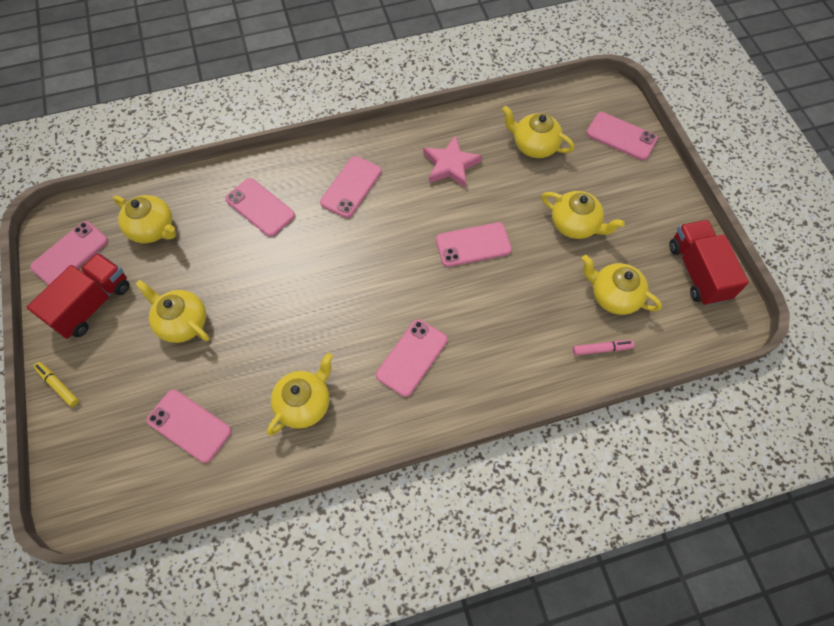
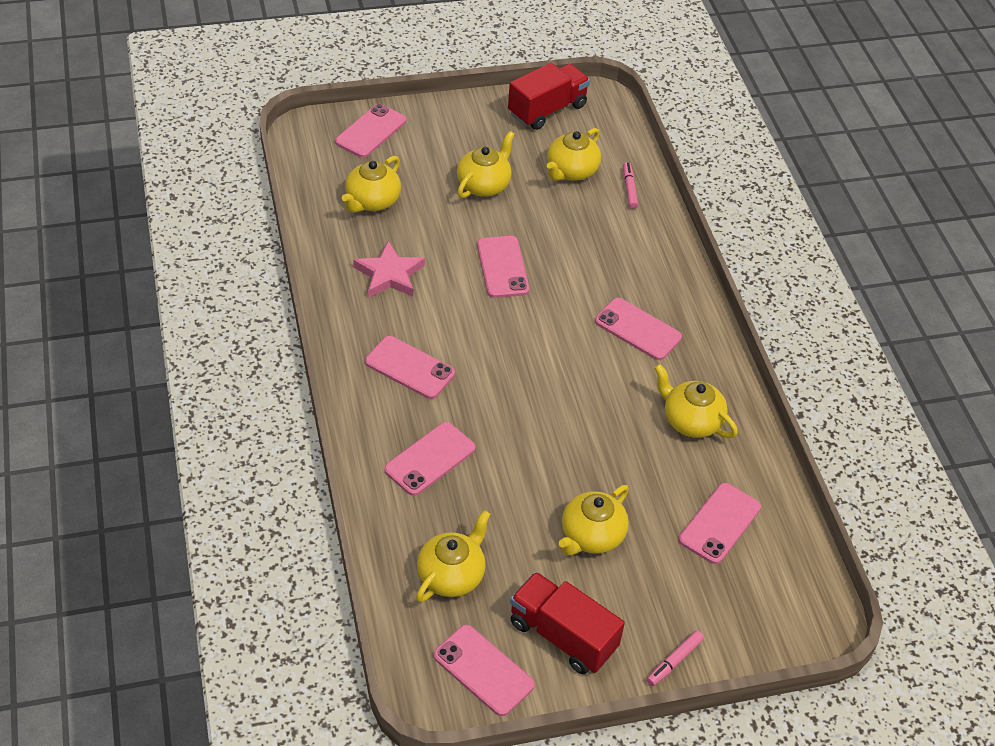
camera: 90 degrees left, 15 degrees down
(58, 385) = (674, 661): yellow marker -> pink marker
(697, 272) = (547, 110): red truck -> red truck turned 150 degrees clockwise

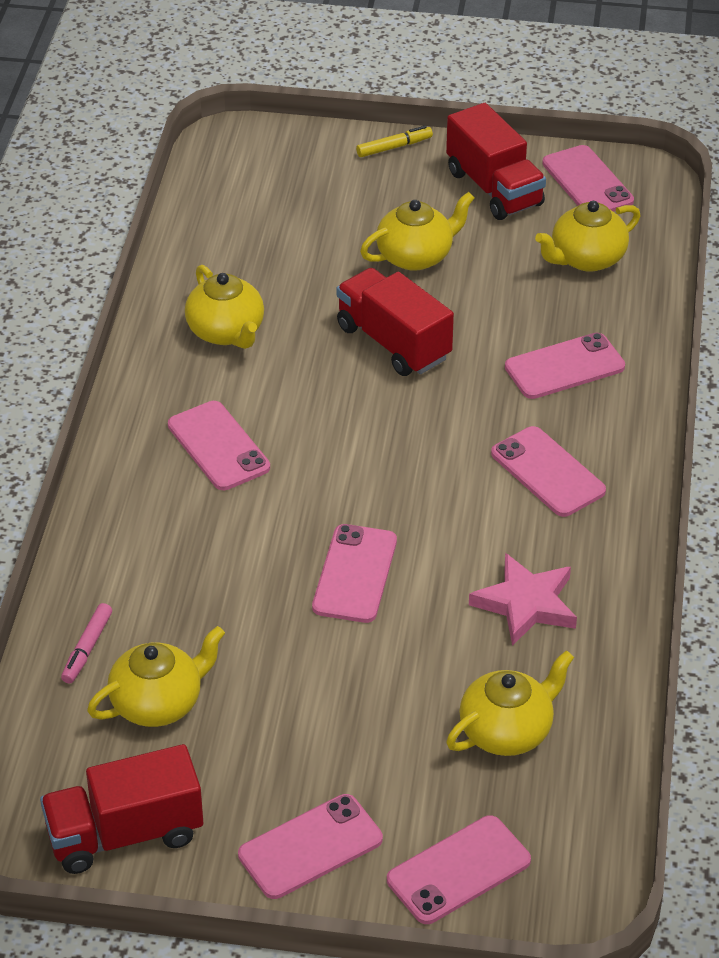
camera: 155 degrees left, 5 degrees down
(484, 185) = (313, 714): yellow teapot -> none
(566, 445) = (393, 343): none -> red truck
(674, 661) = (394, 147): pink marker -> yellow marker
(719, 523) = (267, 234): pink phone -> pink phone (310, 847)

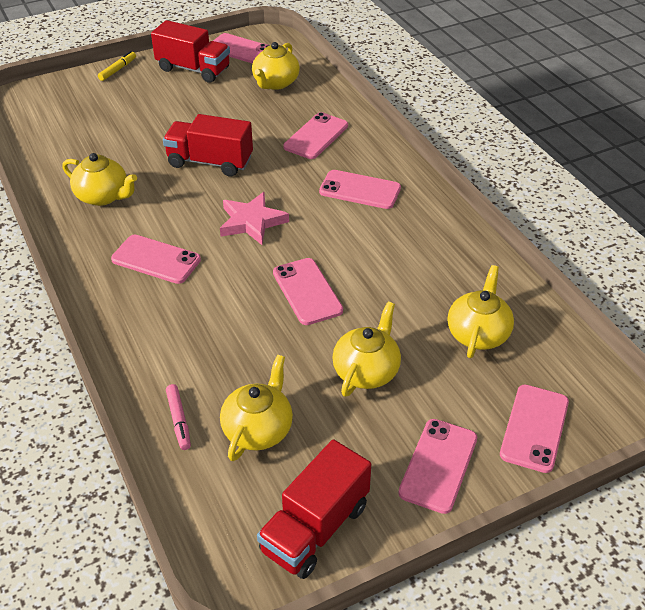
camera: 35 degrees left, 0 degrees up
(416, 256) = (181, 115): yellow teapot -> yellow teapot (366, 371)
(526, 604) = (417, 261): pink star -> pink star (252, 222)

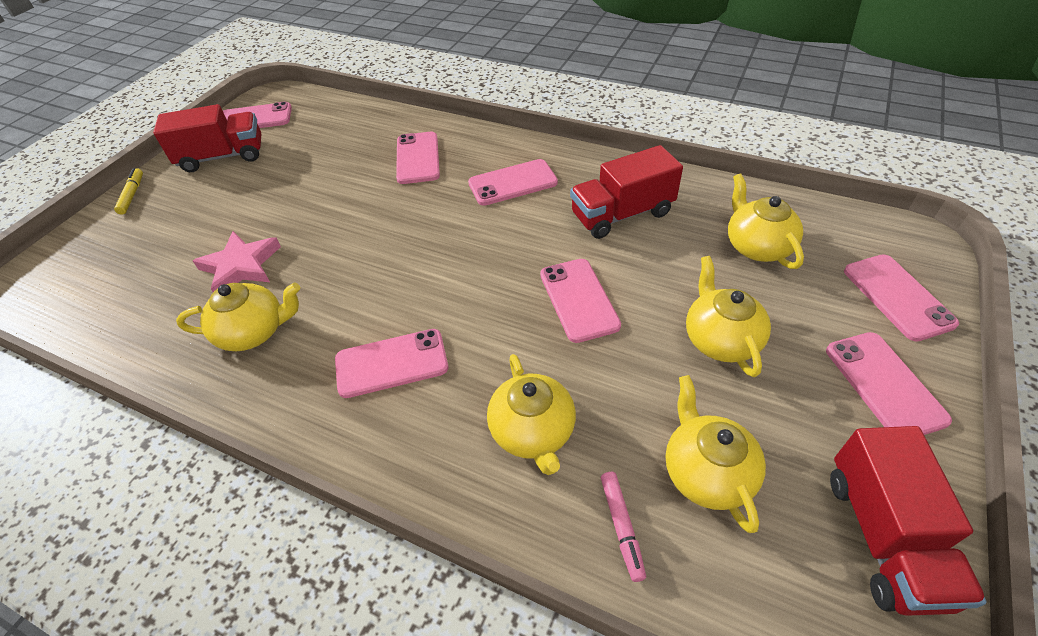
camera: 35 degrees left, 5 degrees up
(179, 420) = (621, 527): pink marker -> pink marker turned 45 degrees clockwise
(210, 162) = (339, 233): red truck -> red truck (622, 214)
(252, 222) = (448, 266): pink star -> pink star (241, 266)
(275, 83) = (324, 131): yellow teapot -> yellow teapot (533, 432)
(307, 291) = (579, 300): pink phone -> pink phone turned 45 degrees clockwise

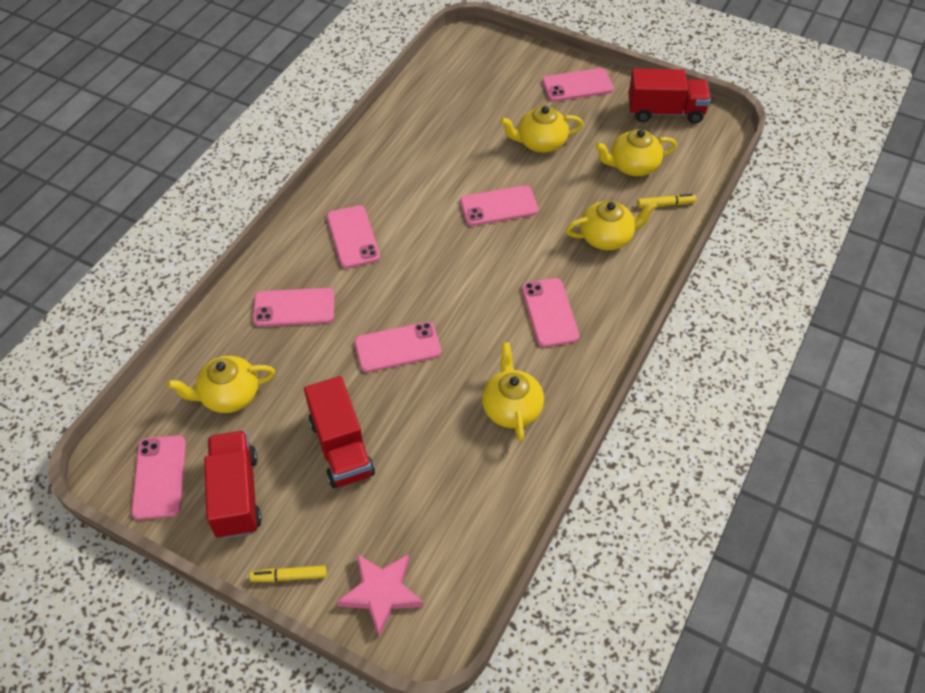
camera: 90 degrees left, 5 degrees up
(241, 266) = (430, 435): pink star -> pink star (381, 593)
(621, 527) = (665, 204): pink marker -> yellow marker
(622, 214) = (410, 172): red truck -> red truck (341, 447)
(757, 246) = (459, 109): yellow teapot -> yellow teapot (229, 395)
(897, 297) = (513, 61): pink phone -> pink phone (397, 347)

